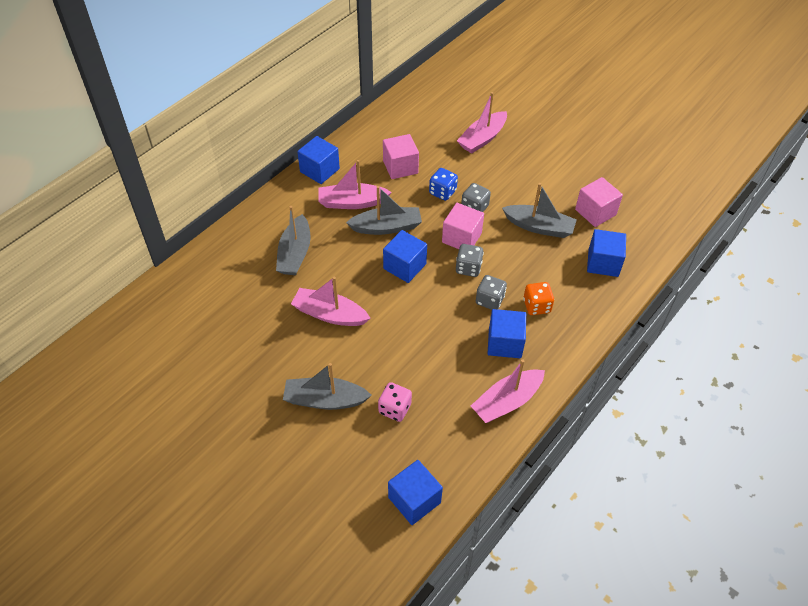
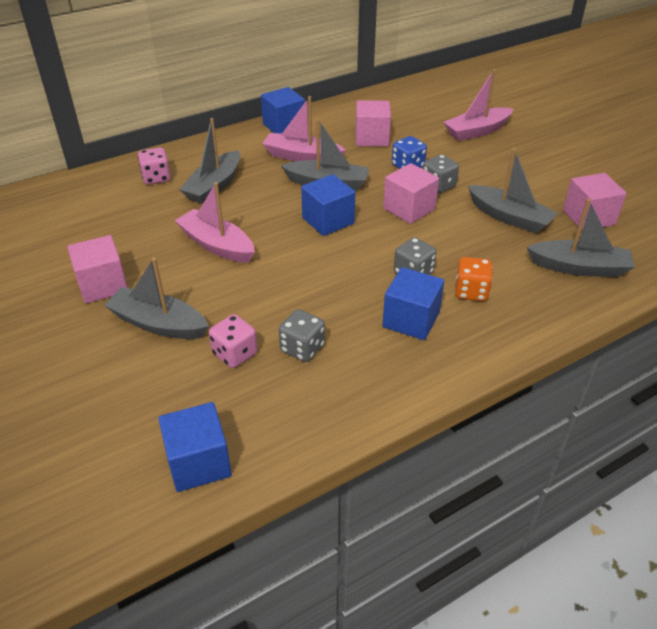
camera: 20 degrees right, 10 degrees down
(240, 257) = (156, 178): none -> pink dice
(261, 378) = (103, 285): none -> pink cube
(468, 268) = (402, 237): grey dice -> grey dice (302, 348)
(507, 402) = (382, 383): pink boat -> none
(603, 263) = (579, 267): blue cube -> grey boat

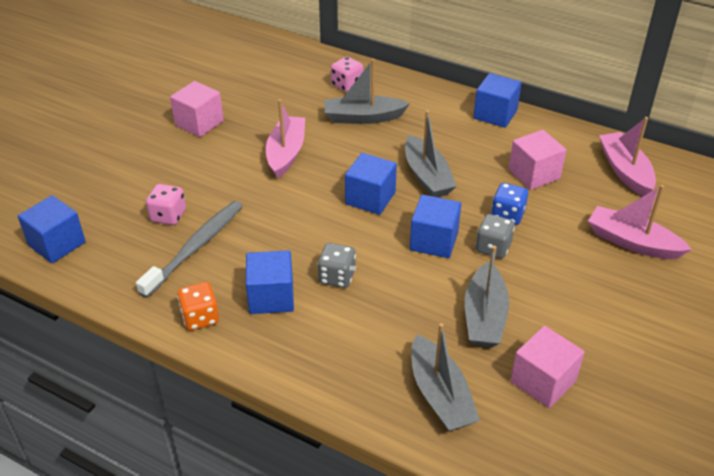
camera: 60 degrees right, 0 degrees up
(158, 324) = (176, 166): grey boat -> none
(302, 157) = (455, 145): pink boat -> pink boat (625, 171)
(302, 348) = (196, 247): grey dice -> grey toothbrush
(409, 209) = (434, 241): pink cube -> blue cube
(471, 292) = (338, 324): orange dice -> orange dice (200, 318)

